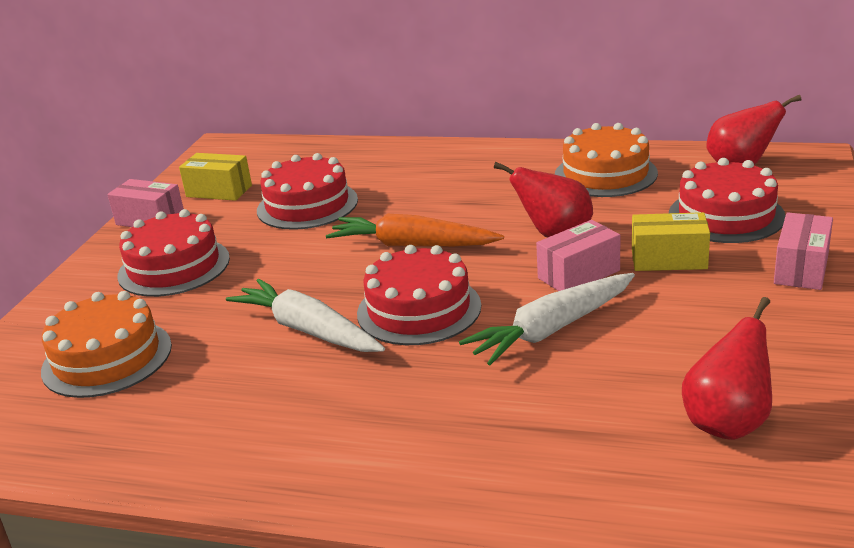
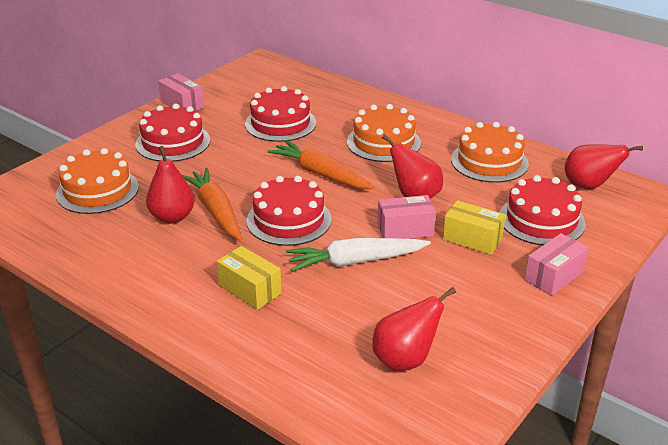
camera: 20 degrees right, 5 degrees up
(219, 191) = (236, 96): yellow box -> yellow box (250, 289)
(250, 356) = (172, 217): none -> red pear
(308, 330) = (216, 211): white carrot -> orange carrot
(460, 189) = (383, 142): none -> orange cake

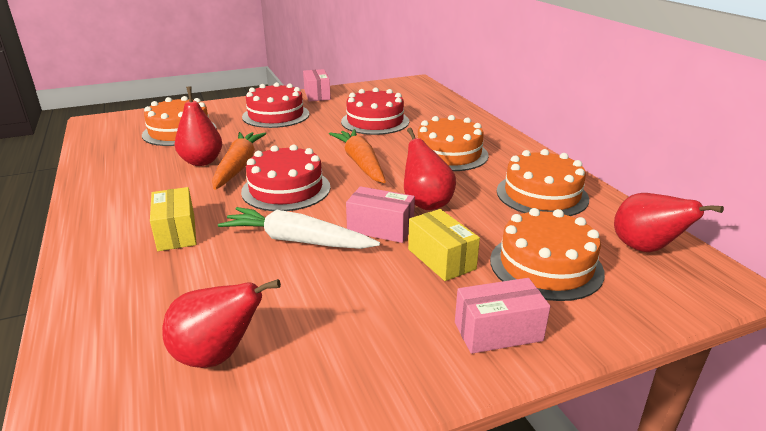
camera: 30 degrees right, 5 degrees down
(541, 220) = (546, 265): red cake -> orange cake

